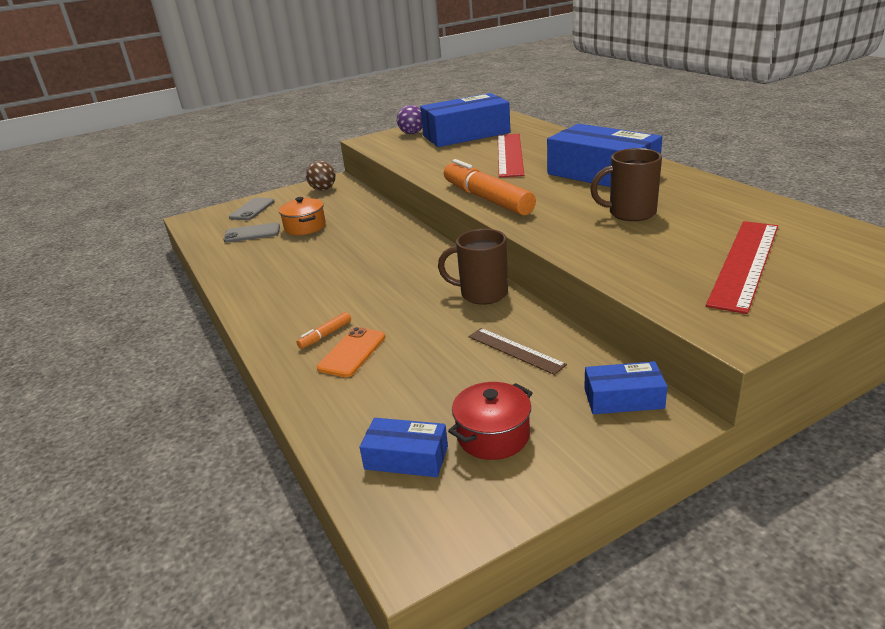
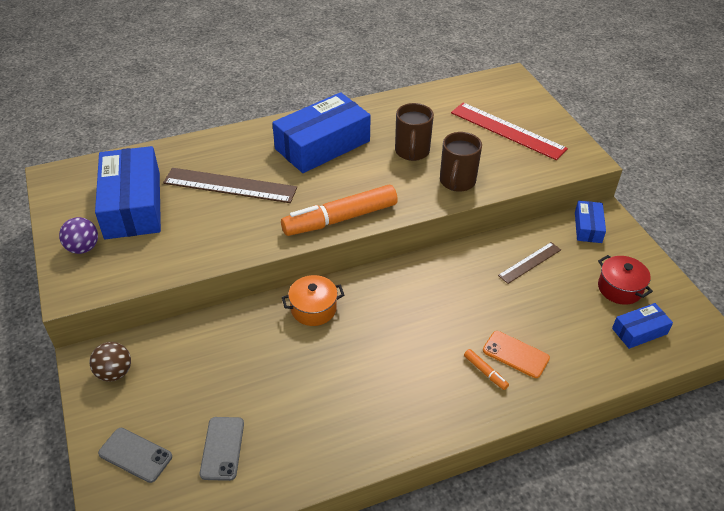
camera: 85 degrees left, 15 degrees up
(305, 227) = (235, 391): orange pot -> orange pot (313, 309)
(406, 457) = (639, 331): blue box -> blue box turned 45 degrees clockwise
(482, 294) = (445, 267): brown mug -> brown mug (457, 182)
(509, 154) = (230, 186): red ruler -> brown ruler

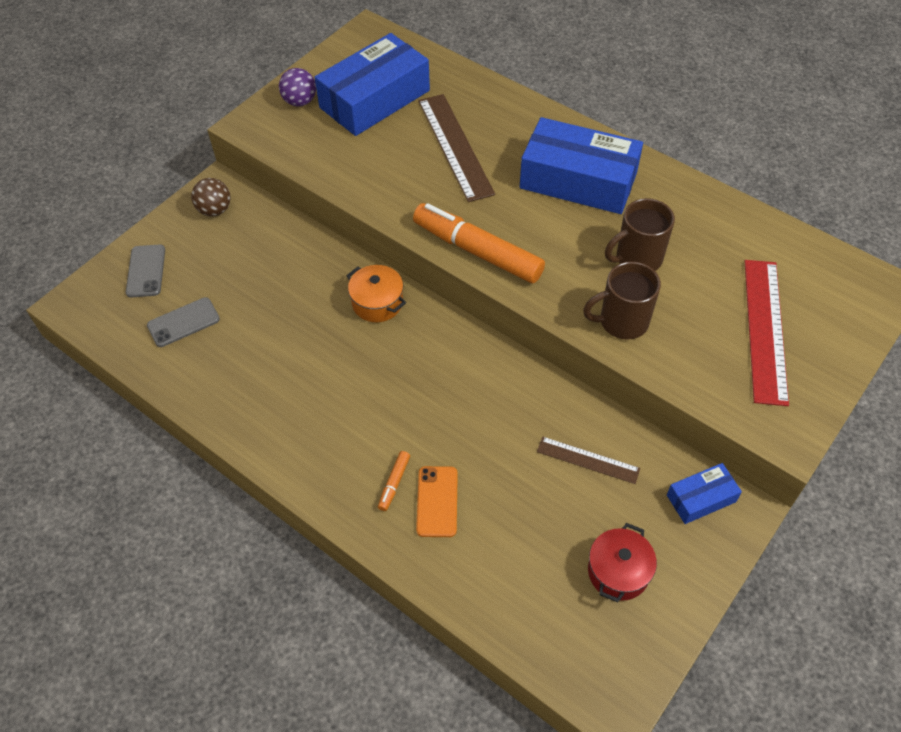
camera: 60 degrees right, 10 degrees up
(639, 331) = (561, 617): blue box -> none

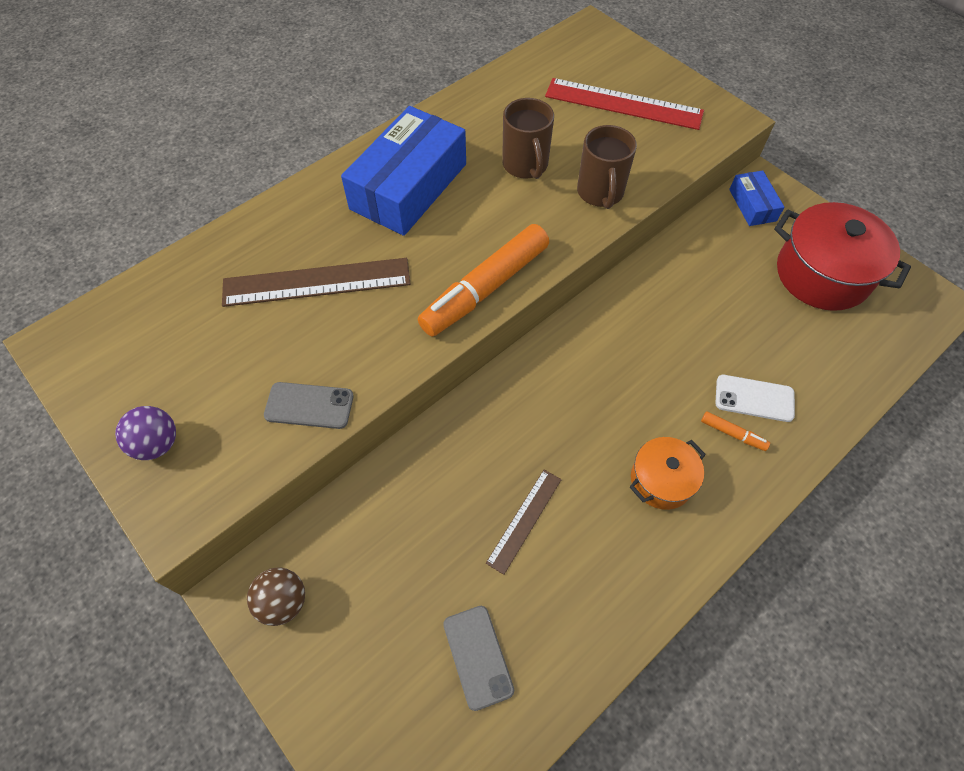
camera: 80 degrees left, 5 degrees up
(146, 271) = (371, 711): grey phone -> grey phone (309, 405)
(374, 99) = (195, 353): blue box -> none
(377, 303) = (494, 418): orange pot -> orange pot (661, 480)
(437, 501) = (754, 398): orange phone -> white phone
(588, 460) = (712, 271): brown ruler -> brown ruler (524, 520)
(618, 571) = (822, 274): red pot -> red pot, size x1.76

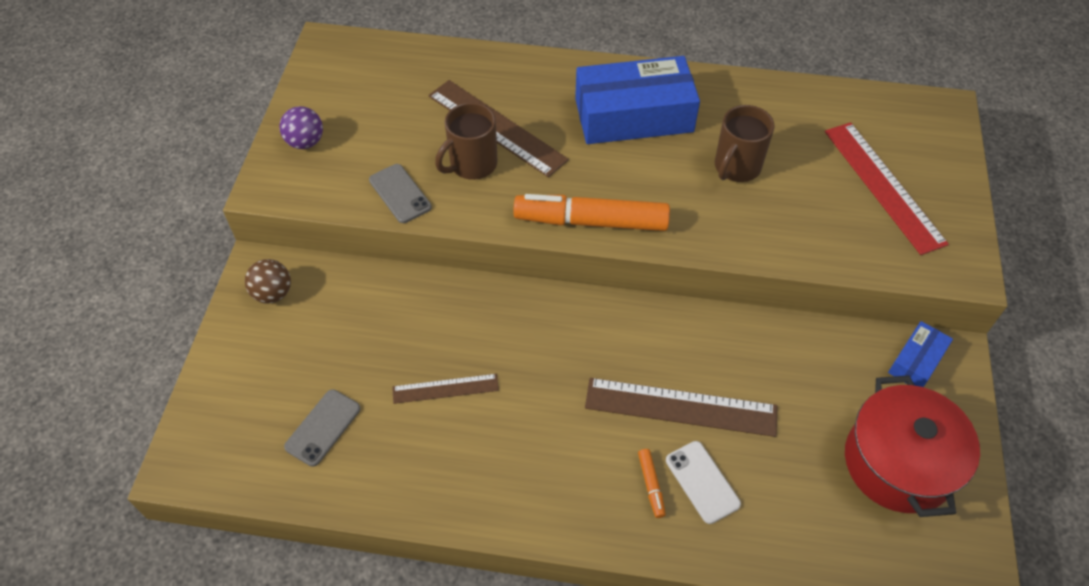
camera: 50 degrees right, 5 degrees down
(600, 193) = (765, 231): brown mug -> brown mug (472, 164)
(661, 480) = (559, 458): orange pot -> none
(679, 364) = (681, 407): none -> brown ruler

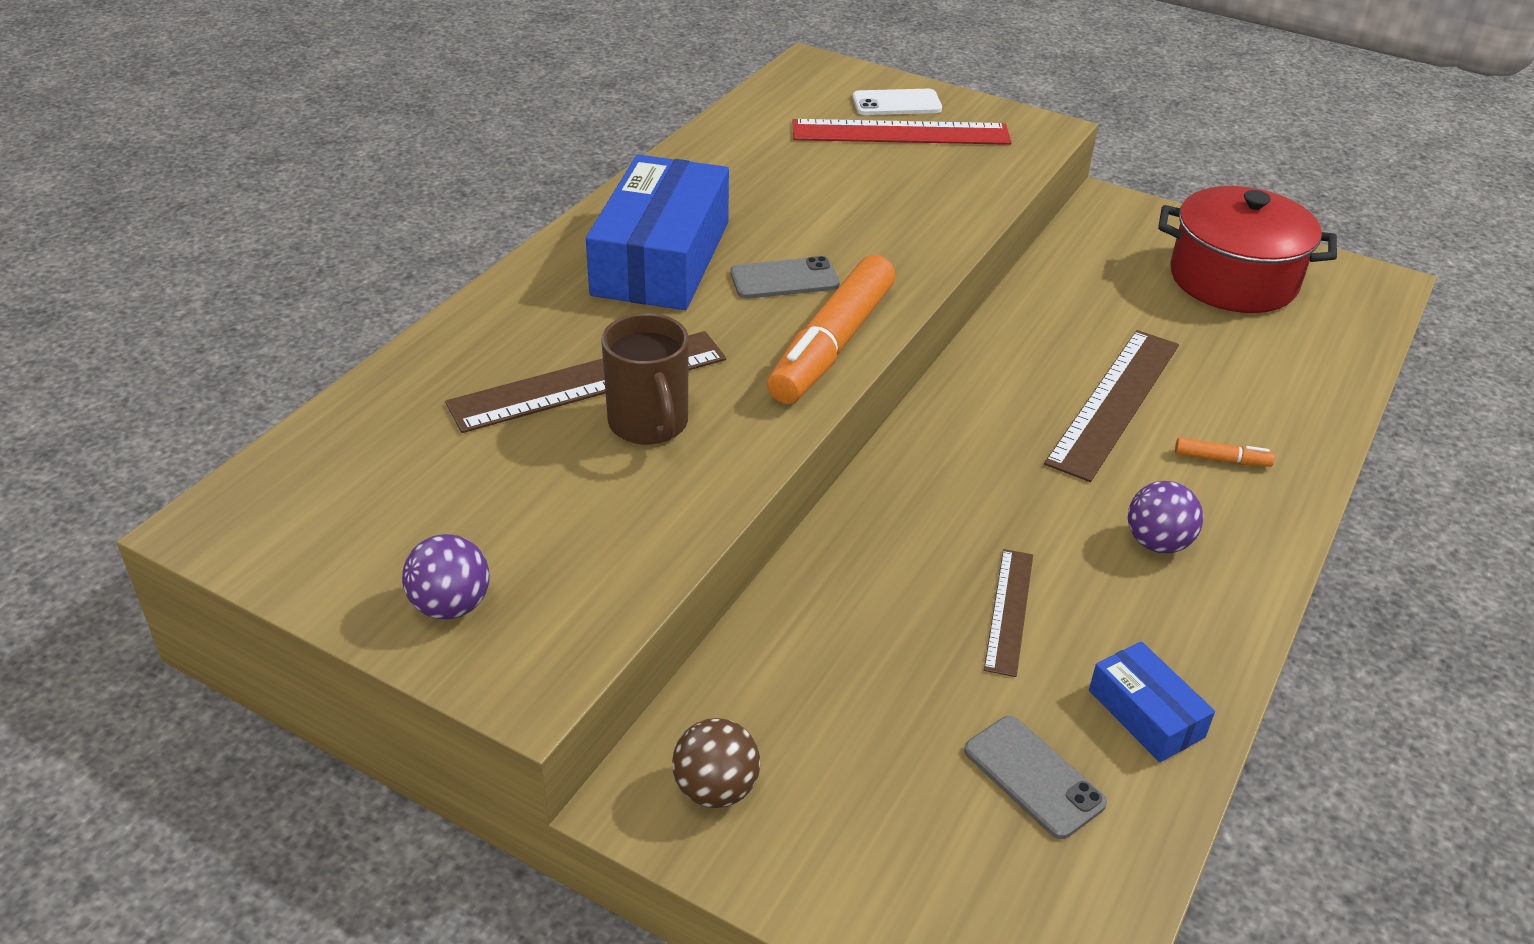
camera: 70 degrees left, 15 degrees down
(400, 193) = (658, 515): grey phone -> grey phone (784, 279)
(542, 458) = (1157, 543): none -> purple ball
(702, 482) = (1226, 418): white phone -> white phone (896, 103)
(736, 167) = (809, 212): brown mug -> none
(916, 361) = (1108, 226): blue box -> blue box (1145, 714)

